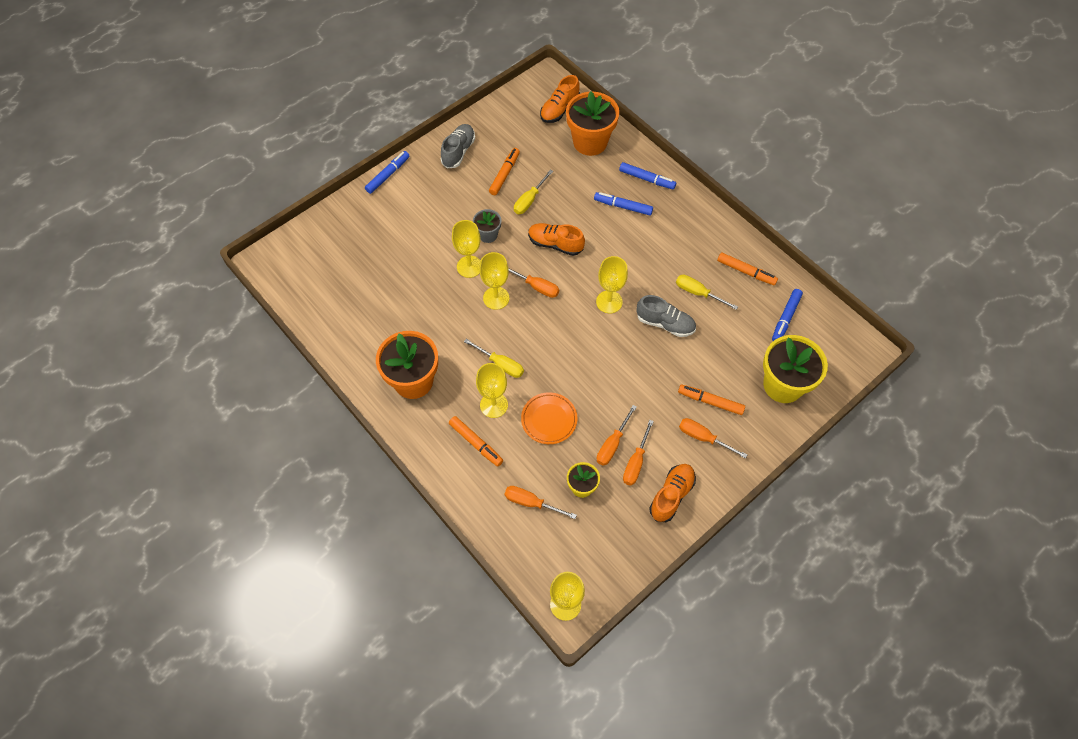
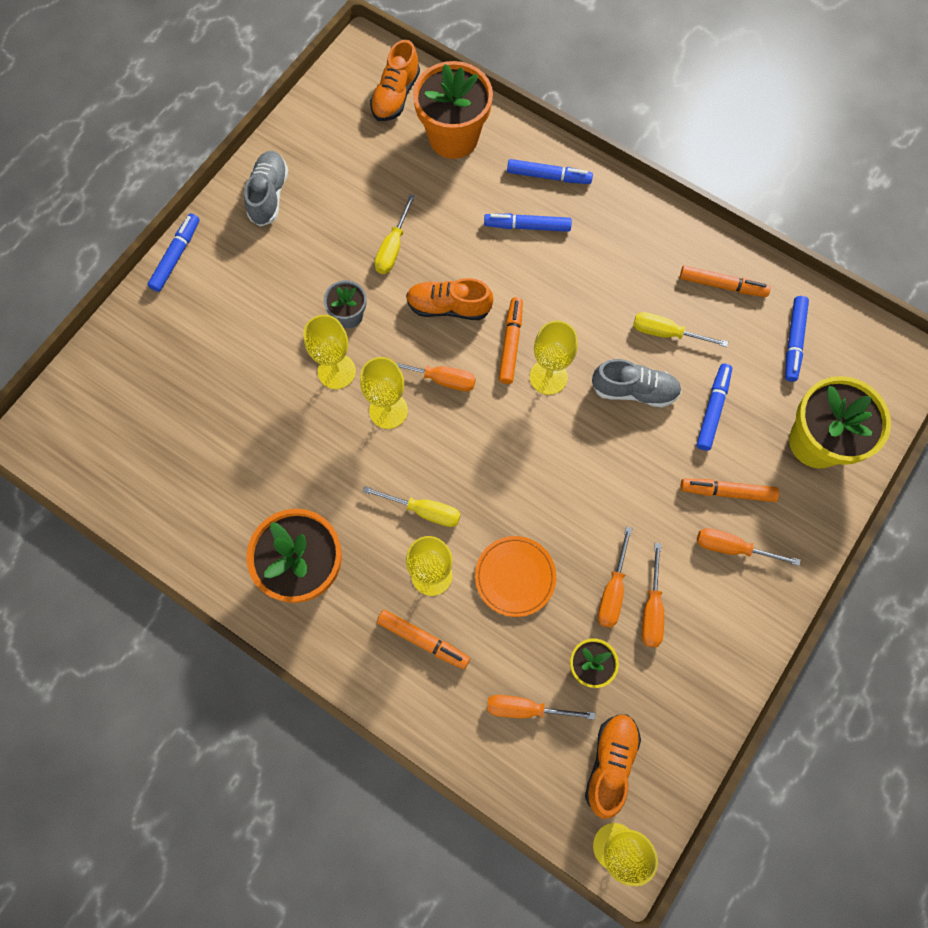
camera: 15 degrees left, 10 degrees up
(504, 174) = (346, 215): orange marker -> orange marker (511, 343)
(671, 495) = (713, 645): orange shoe -> orange shoe (610, 763)
(716, 348) = (712, 409): none -> blue marker

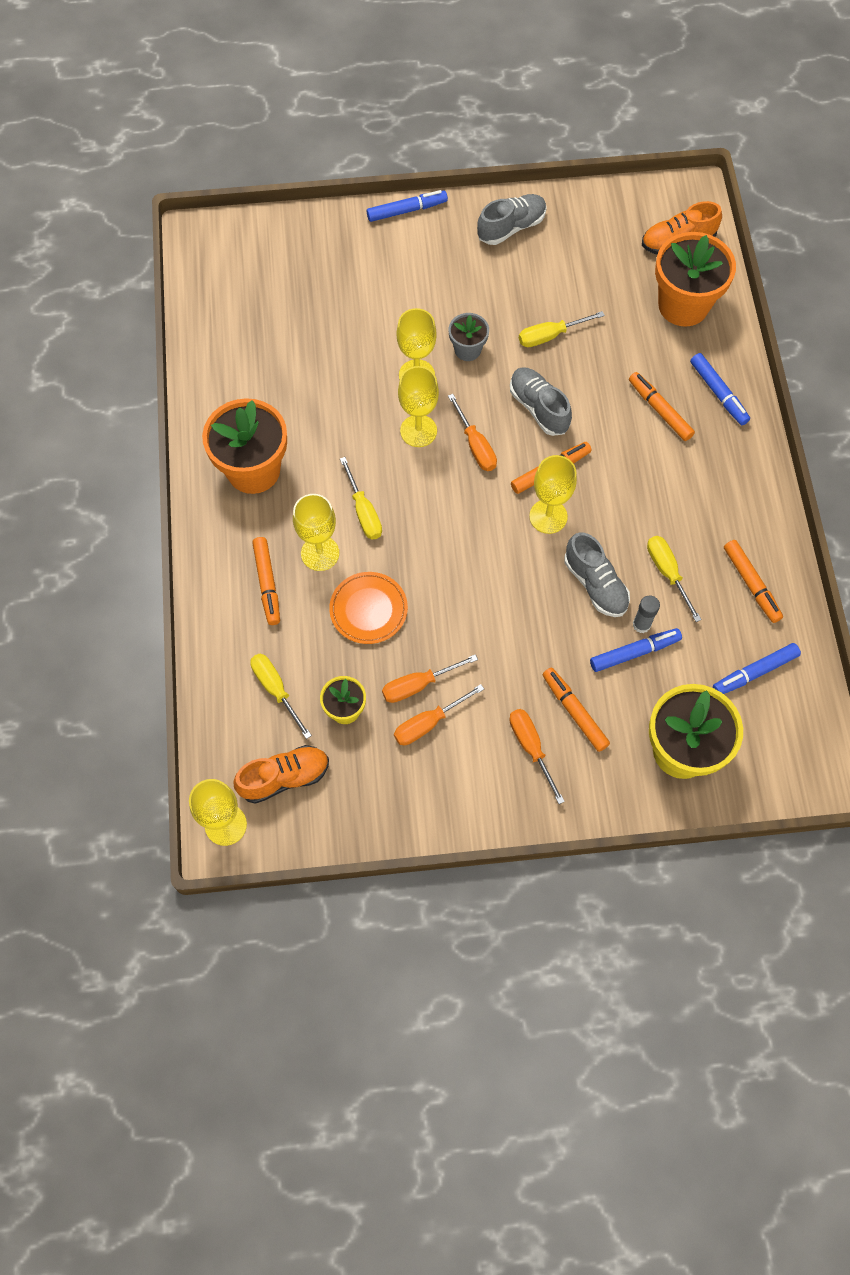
camera: 50 degrees right, 5 degrees down
(449, 307) = (539, 408): orange shoe -> grey shoe
(526, 709) = (276, 689): orange screwdriver -> yellow screwdriver
(527, 226) = (659, 410): blue marker -> orange marker
(694, 386) = (641, 624): none -> grey glue stick

